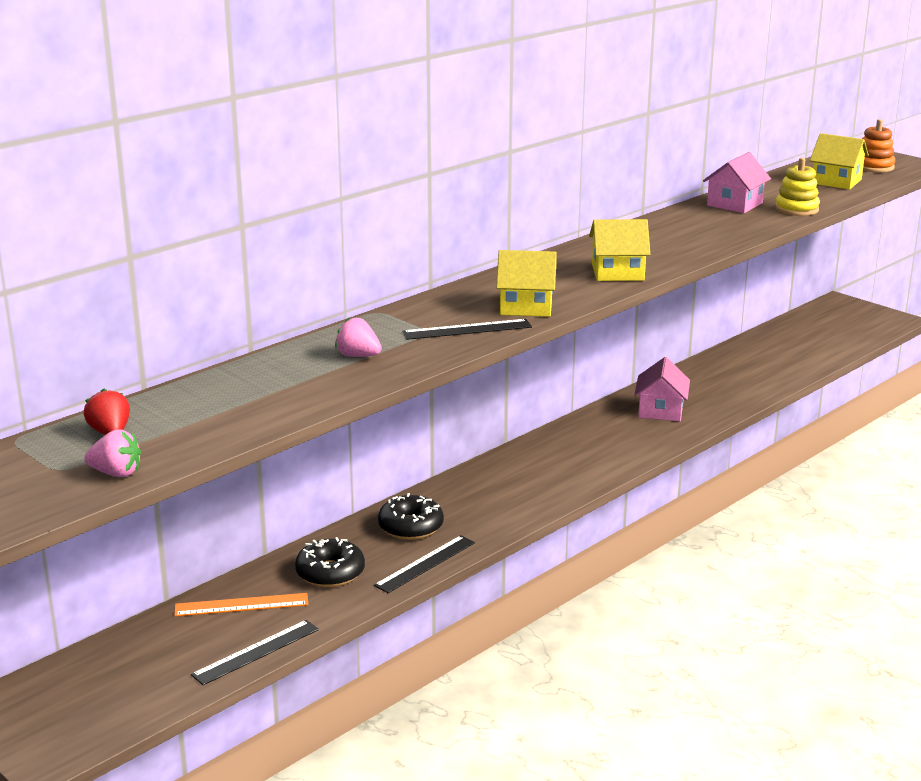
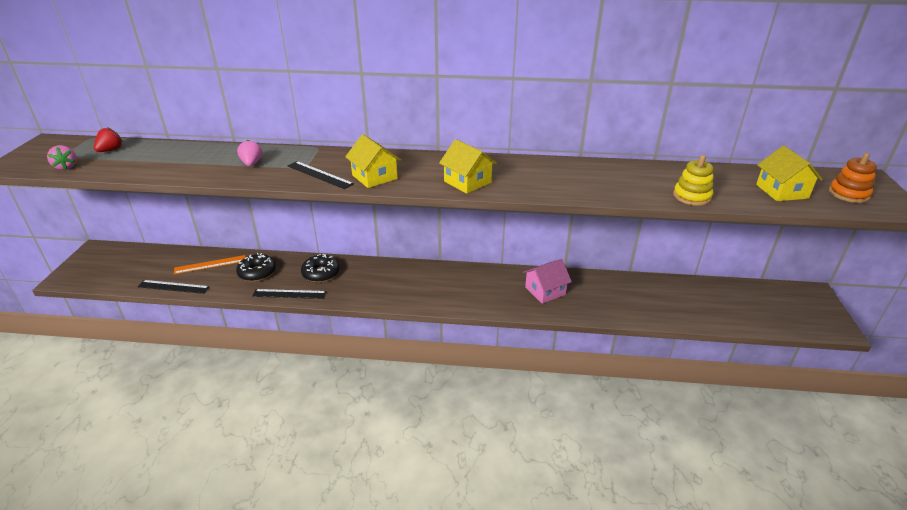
camera: 50 degrees right, 10 degrees up
(241, 605) = (210, 264): orange ruler -> orange ruler turned 60 degrees counterclockwise
(734, 204) = (656, 174): pink house -> none

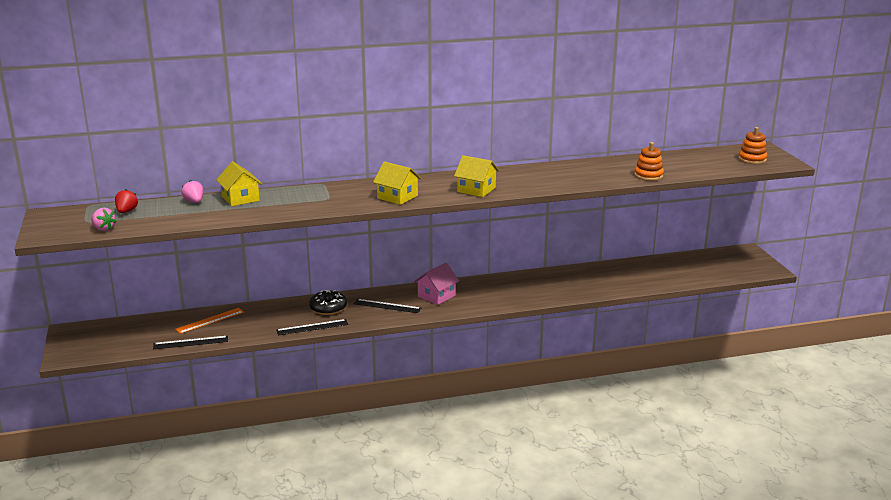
camera: 20 degrees left, 10 degrees down
(252, 164) = (278, 202): pink strawberry -> pink strawberry (194, 202)
(257, 273) = (265, 318): black donut -> none
(319, 175) = (349, 202): black ruler -> black ruler (387, 306)
(545, 291) = (538, 285): pink house -> pink house (436, 296)
(692, 196) = (648, 175): yellow stacking toy -> orange stacking toy
(781, 191) = (708, 164): yellow house -> yellow house (240, 198)

